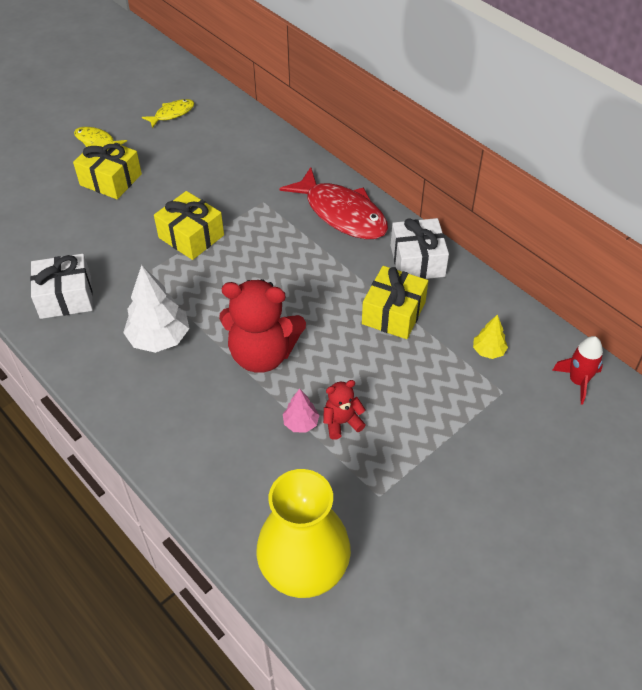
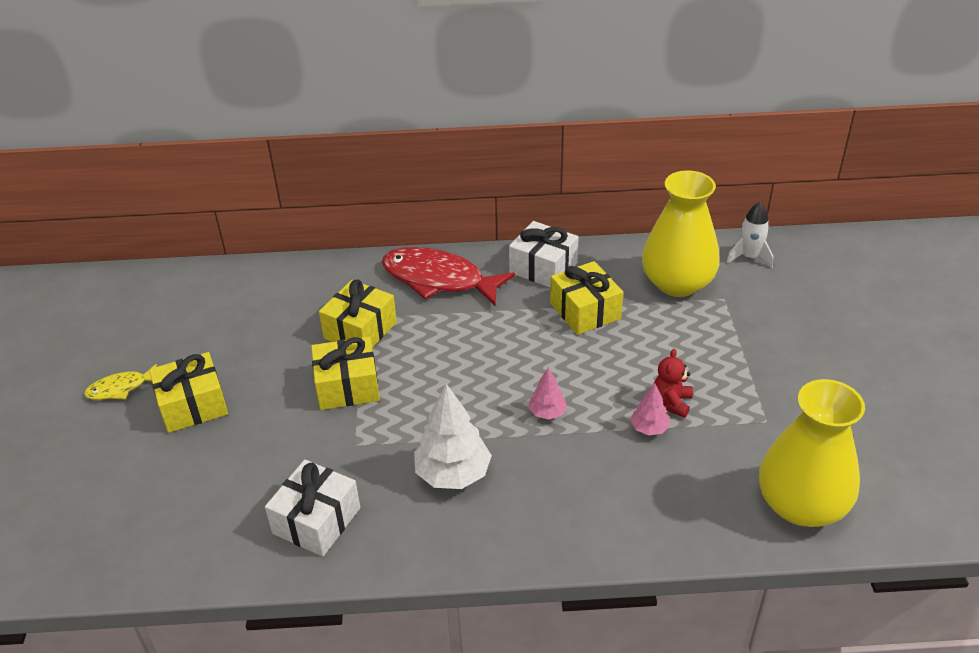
camera: 50 degrees left, 10 degrees down
(172, 114) = (162, 316): yellow fish -> none
(249, 208) = (360, 330): none -> yellow gift
(262, 354) = (547, 413): red teddy bear -> pink tree
(342, 213) = (439, 279): red fish -> red fish turned 150 degrees counterclockwise
(488, 351) = (677, 283): yellow tree -> yellow vase
(578, 381) = (749, 257): red rocket -> white rocket

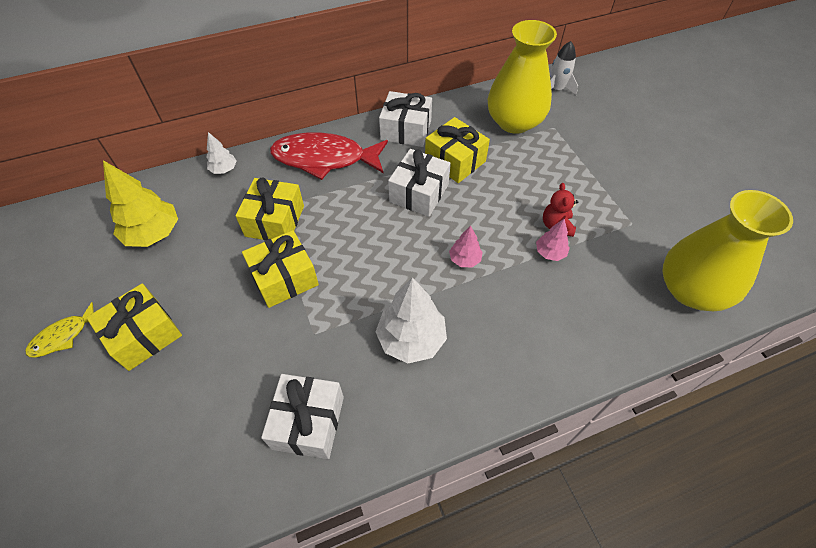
camera: 20 degrees left, 15 degrees up
(235, 316) = (153, 234): none -> yellow tree
(328, 269) = (224, 169): none -> white tree
(527, 335) = (419, 193): none -> white gift

